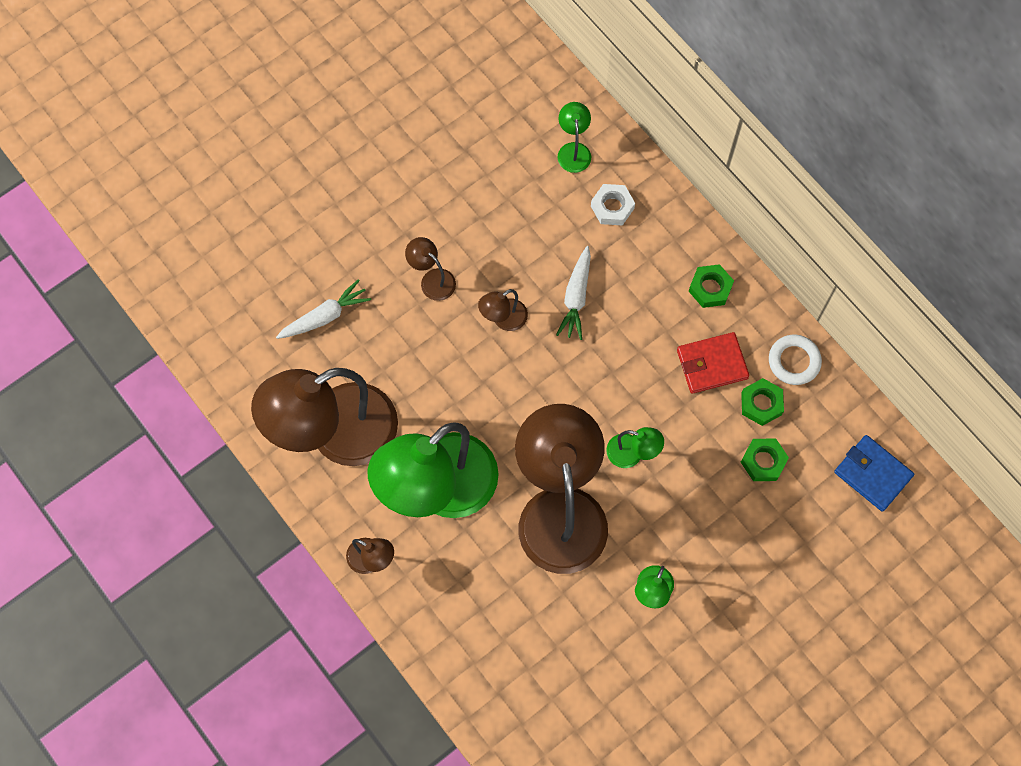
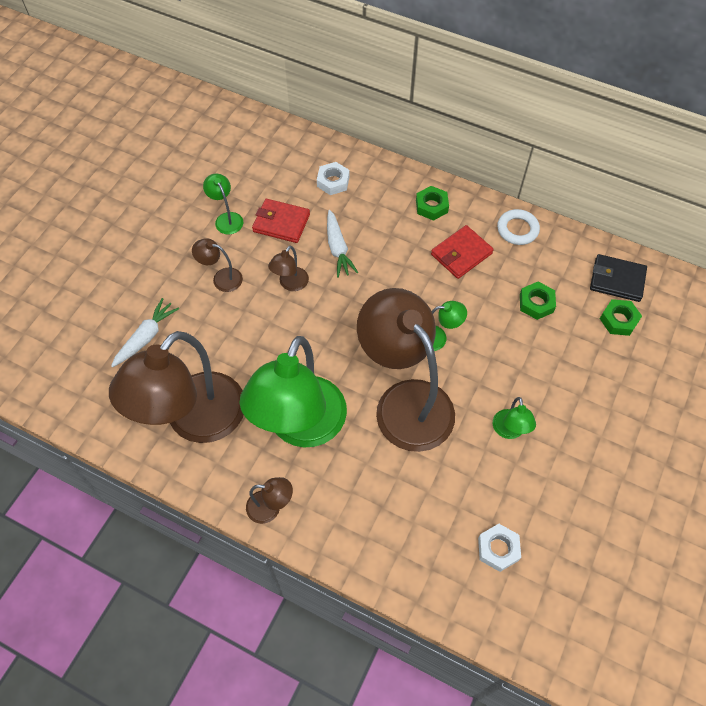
camera: 25 degrees left, 10 degrees down
(528, 237) = (281, 223): none -> red wallet
(573, 150) = (286, 157): green lamp -> green lamp (226, 219)
(574, 705) = (498, 549): none -> white nut
(761, 404) = (511, 266): green nut -> green nut (618, 320)
(872, 474) = (617, 280): blue wallet -> black wallet

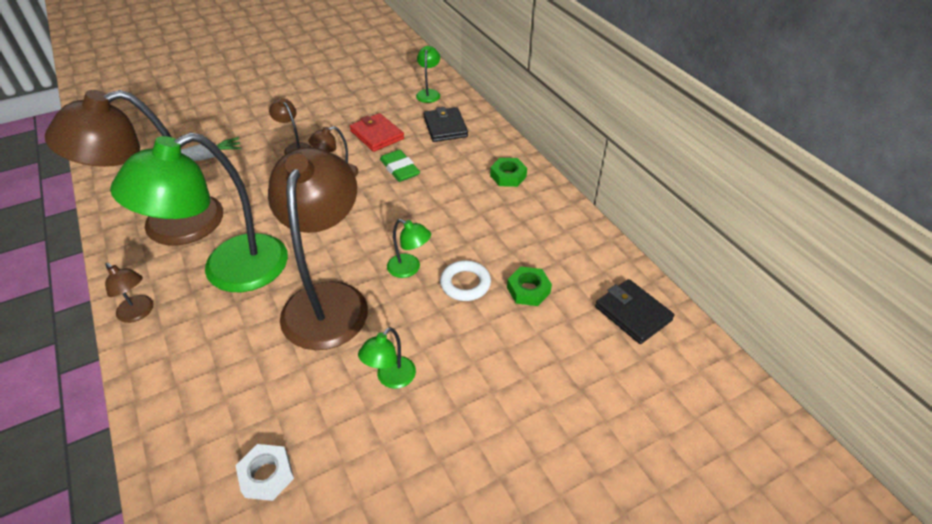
camera: 35 degrees right, 15 degrees down
(226, 219) = (342, 116): green lamp -> green lamp (429, 93)
(333, 182) = (445, 127): white nut -> black wallet
(338, 248) = (400, 169): white carrot -> green eraser
(461, 254) = (497, 220): red wallet -> none
(517, 229) = (569, 226): white ring -> white ring (465, 284)
(618, 320) = (601, 348): green nut -> none

